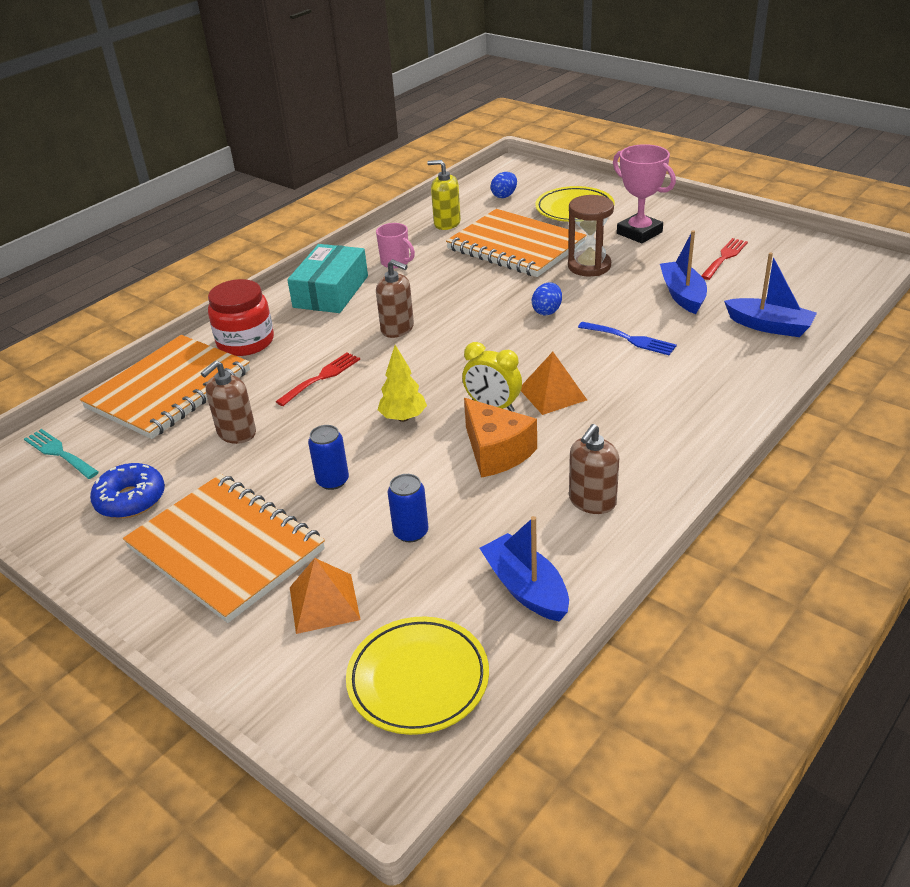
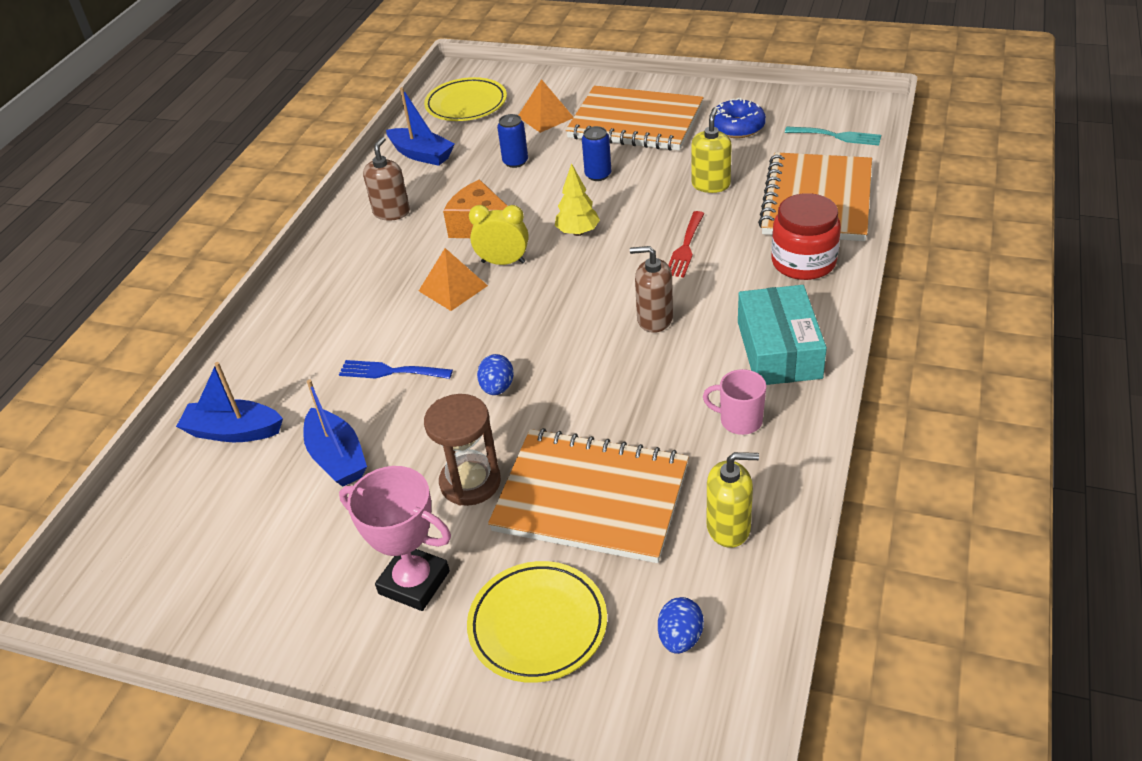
camera: 160 degrees right, 5 degrees up
(236, 433) = (711, 185): brown soap dispenser -> yellow soap dispenser
(724, 257) = (281, 552): red fork -> none

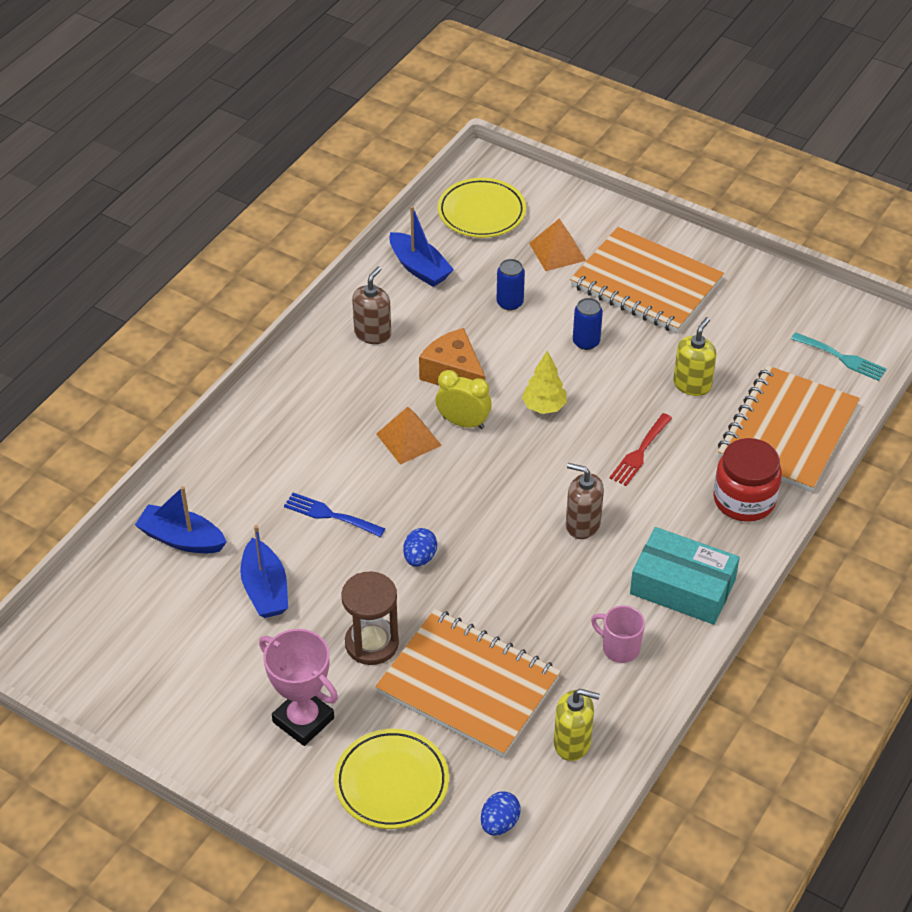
camera: 10 degrees right, 5 degrees up
(737, 127) = (746, 318): blue donut -> none
(779, 349) = (682, 587): turquoise box -> turquoise box turned 75 degrees counterclockwise

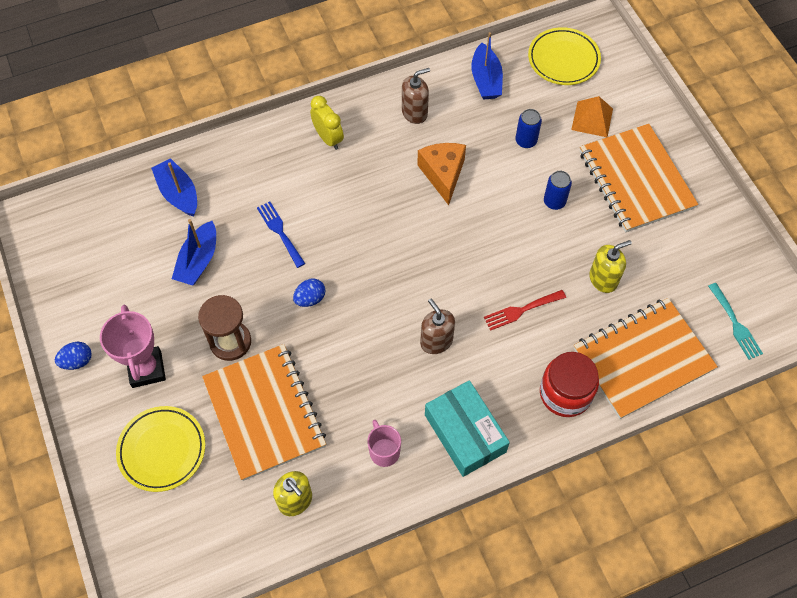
camera: 35 degrees right, 15 degrees up
(408, 439) = (374, 206): orange pyramid -> none
(463, 422) = (419, 215): yellow clock -> yellow clock (328, 138)
(499, 823) = (202, 526): blue egg -> blue egg (77, 361)
(544, 407) = (484, 235): yellow tree -> none

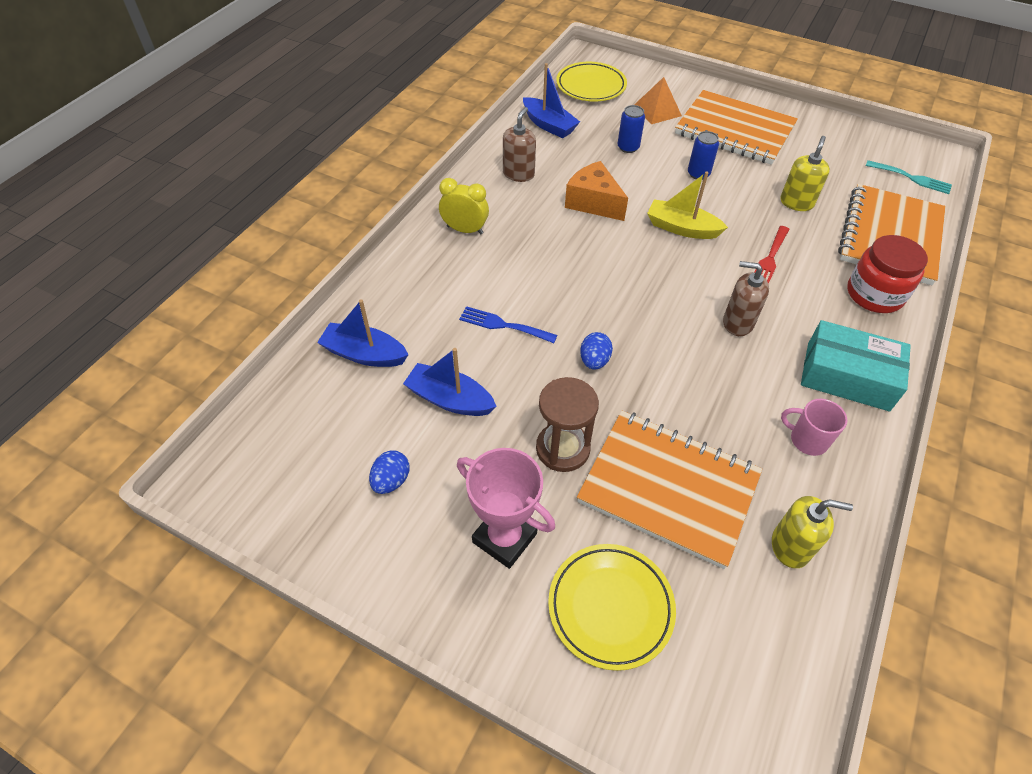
camera: 40 degrees left, 10 degrees down
(77, 361) = (416, 589): blue egg -> blue egg (391, 481)
(198, 261) = (449, 399): blue boat -> blue boat turned 135 degrees clockwise
(484, 240) = (681, 228): none -> yellow boat

